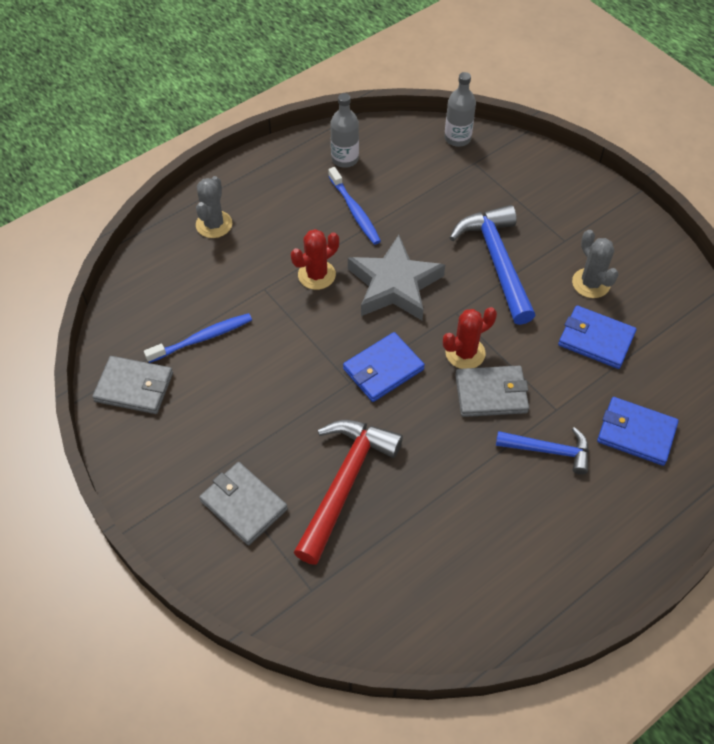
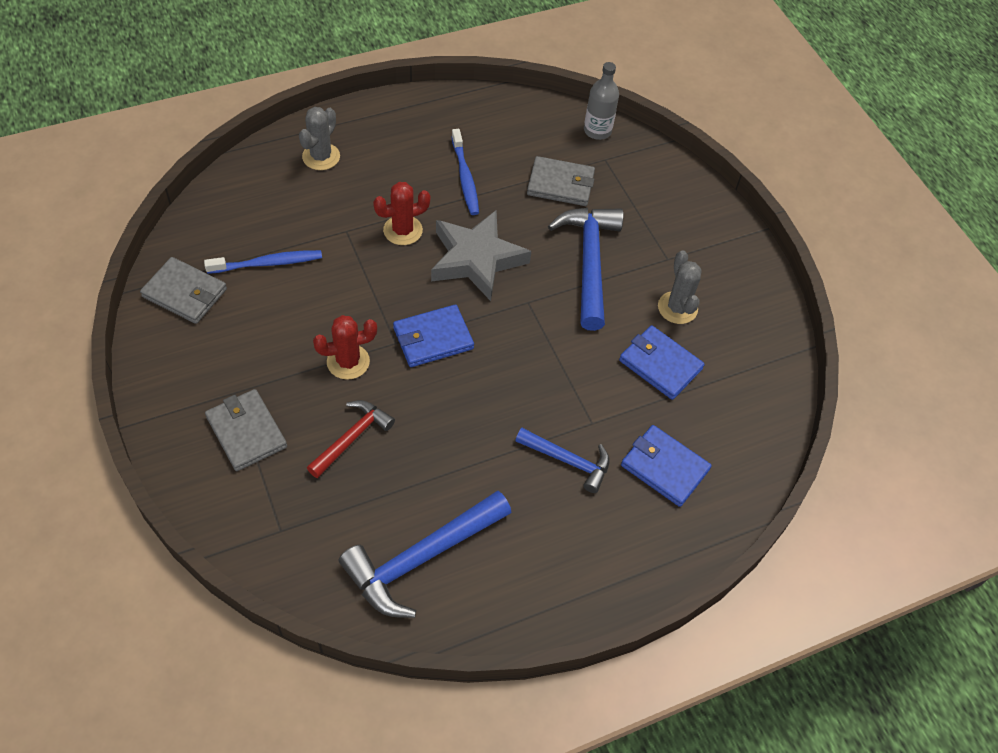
camera: 10 degrees right, 0 degrees up
(344, 483) = (352, 438): red hammer -> red hammer, size x0.59
(345, 159) = (475, 124): grey bottle -> none
(452, 579) = (422, 558): none -> blue hammer
(465, 353) = (521, 344): red cactus -> red cactus (348, 362)
(491, 393) = (532, 390): grey wallet -> grey wallet (560, 184)

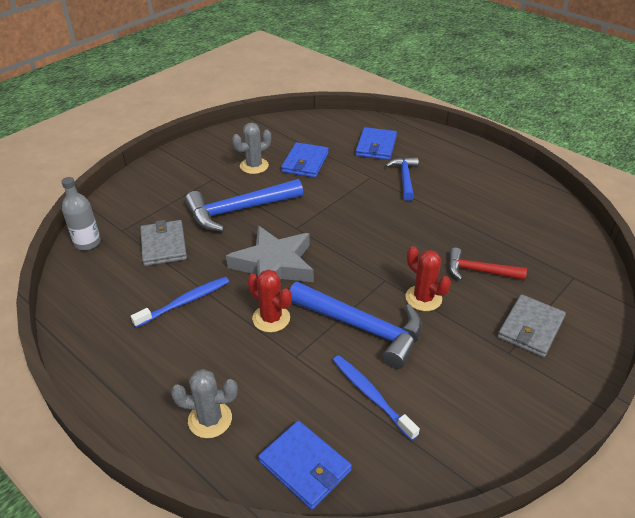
camera: 110 degrees left, 15 degrees down
(185, 293) = (451, 443): grey wallet -> none
(422, 558) = (522, 212): blue hammer -> blue hammer (362, 327)
(433, 338) = (365, 262): blue wallet -> blue wallet (305, 466)

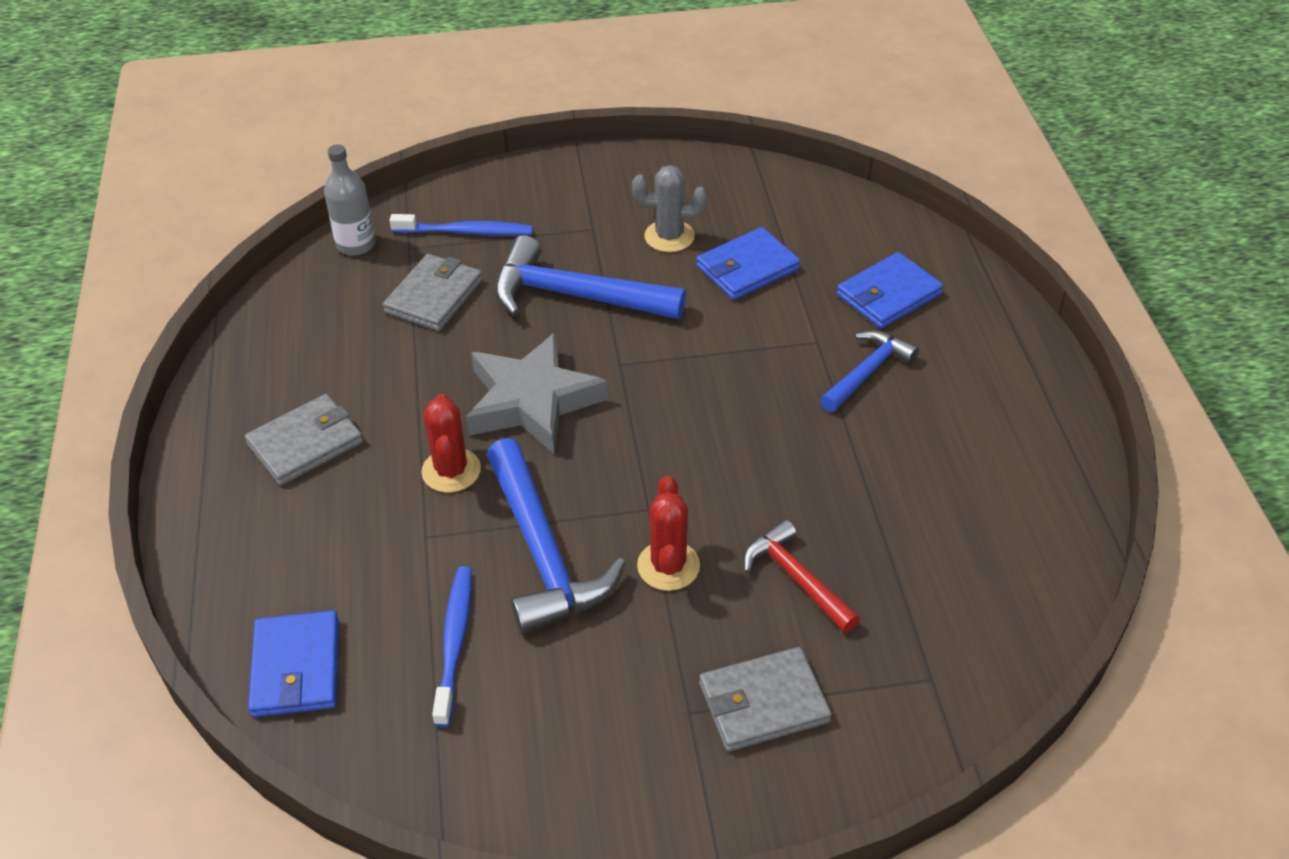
camera: 40 degrees right, 5 degrees up
(173, 352) = (305, 443): none -> grey wallet
(185, 302) = (380, 388): blue toothbrush -> blue toothbrush (466, 232)
(210, 419) = (261, 547): grey cactus -> none

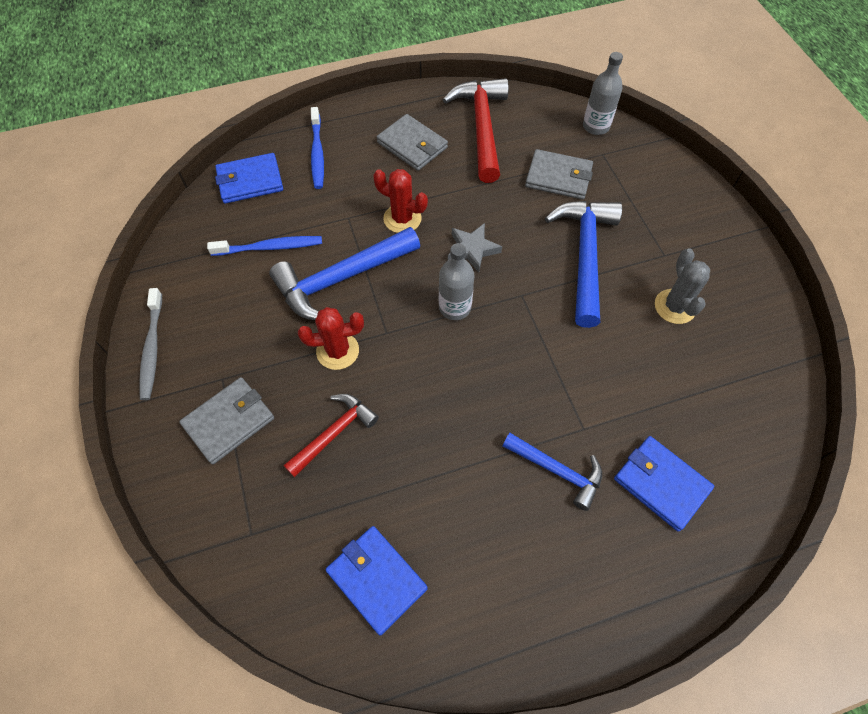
camera: 80 degrees right, 15 degrees up
(305, 359) = (481, 128): none -> red hammer
(451, 471) = (402, 219): red cactus -> red cactus turned 45 degrees clockwise
(466, 232) = (630, 180): blue toothbrush -> blue toothbrush (317, 153)
(532, 401) = (472, 249): grey star -> grey star, size x0.55
(616, 813) = (152, 348): none -> grey toothbrush
(624, 432) = (454, 307): none -> grey bottle
(747, 268) = (656, 367): blue wallet -> blue wallet (376, 579)
(763, 703) = (229, 421): grey wallet -> grey wallet turned 75 degrees clockwise

